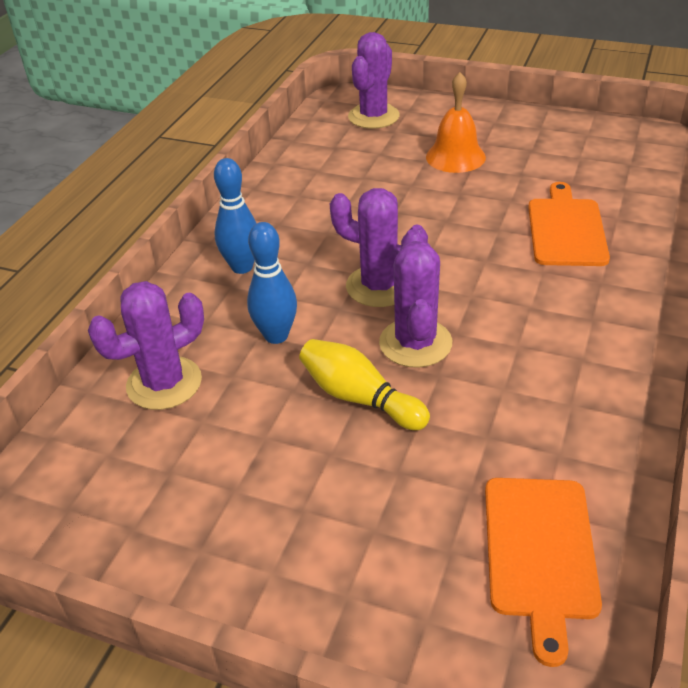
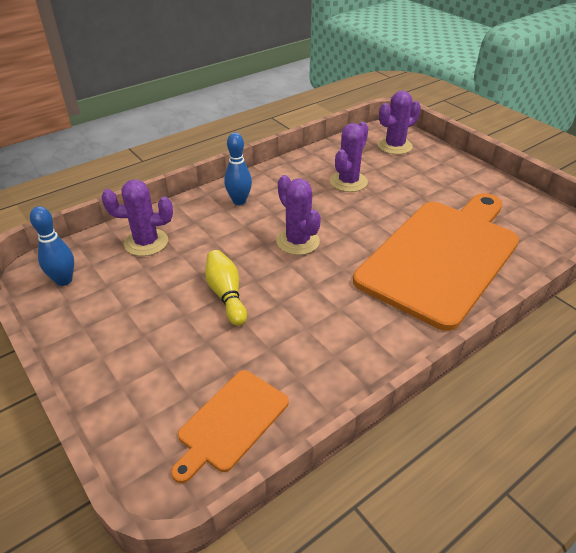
camera: 30 degrees right, 0 degrees up
(276, 336) = (219, 243): blue bowling pin -> blue bowling pin (64, 280)
(415, 343) = (284, 280): purple cactus -> purple cactus (348, 182)
(455, 157) = (419, 187): orange bell -> none
(566, 229) = (442, 256): orange cutting board -> orange cutting board, size x2.16

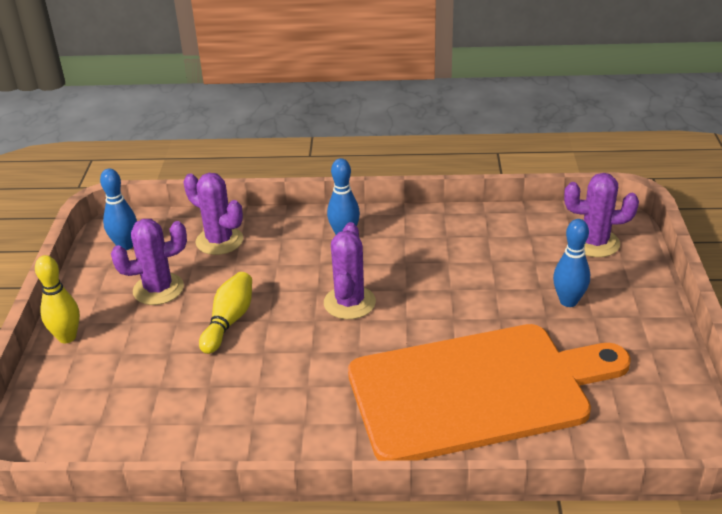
camera: 40 degrees right, 5 degrees down
(96, 377) = (67, 337): none -> yellow bowling pin
(231, 422) = (114, 426): orange cutting board -> none
(348, 182) = (482, 263): purple cactus -> purple cactus (158, 289)
(423, 183) = (568, 301): none -> blue bowling pin

